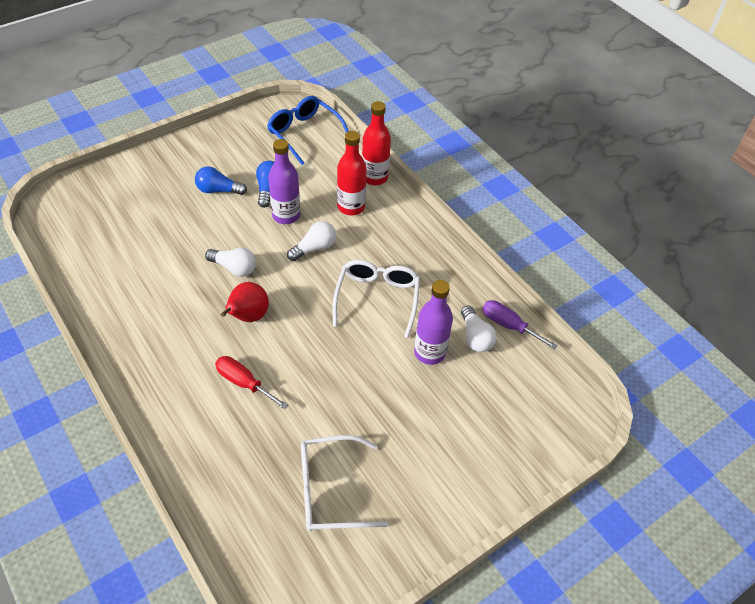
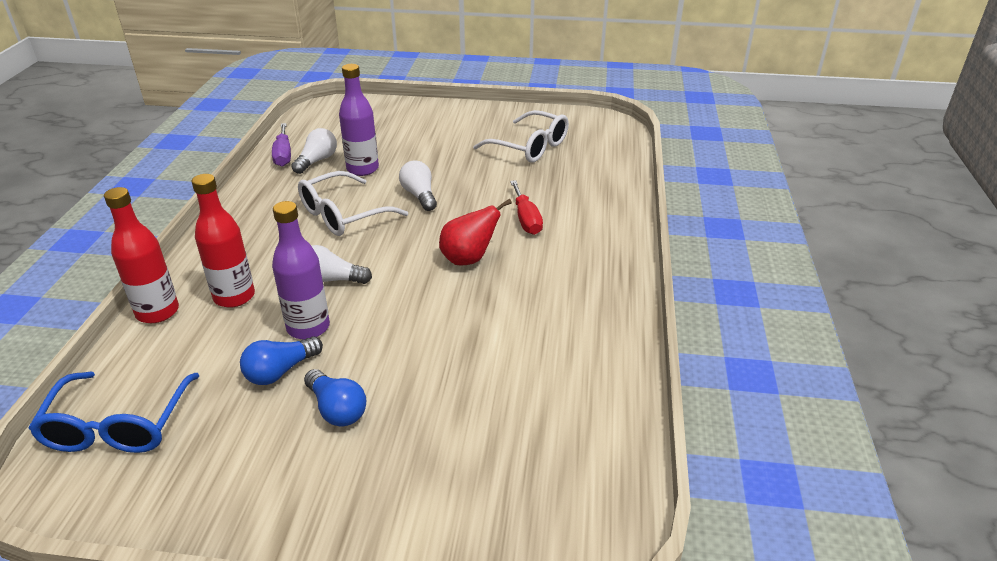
camera: 135 degrees left, 15 degrees down
(234, 268) = (431, 306): white light bulb -> white light bulb (419, 196)

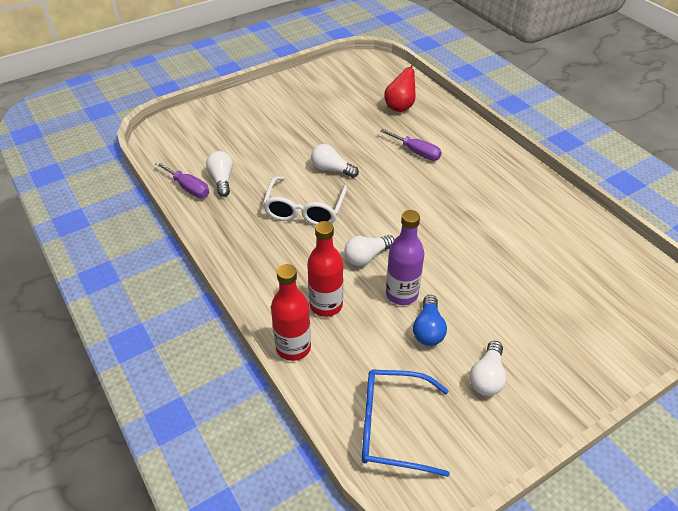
camera: 40 degrees left, 10 degrees up
(118, 426) = (392, 427): blue glasses -> blue glasses turned 135 degrees clockwise
(260, 449) = (487, 377): none -> white light bulb
(337, 409) = (490, 328): blue light bulb -> none
(362, 169) = (264, 169): purple bottle -> none
(469, 259) = (423, 196): red pear -> red pear (400, 106)
(526, 219) = (416, 152): red screwdriver -> purple screwdriver
(530, 147) = (347, 100): white glasses -> none

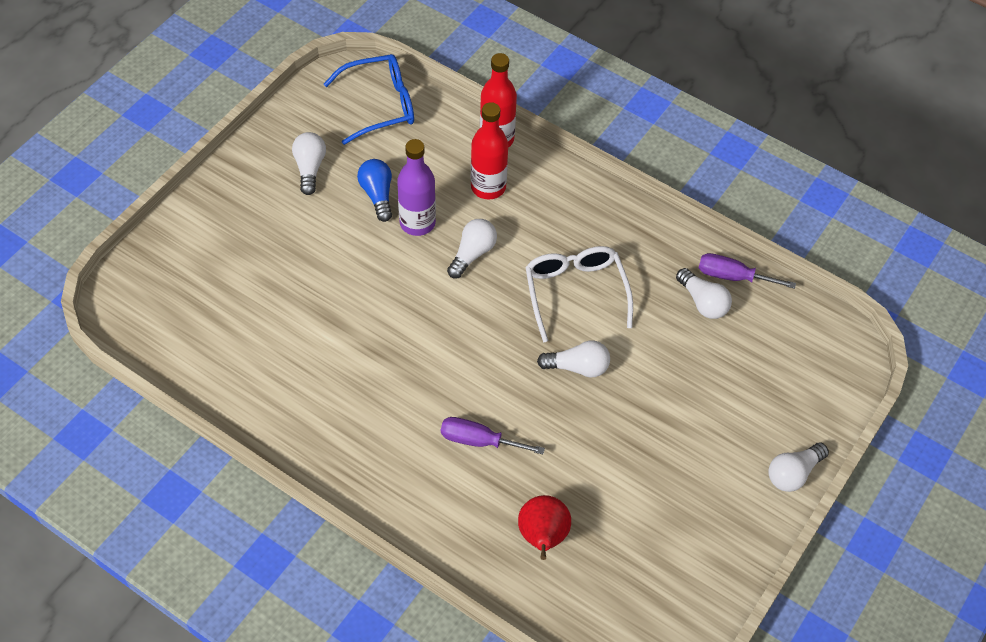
camera: 155 degrees right, 10 degrees up
(244, 95) = (793, 473): none -> white light bulb

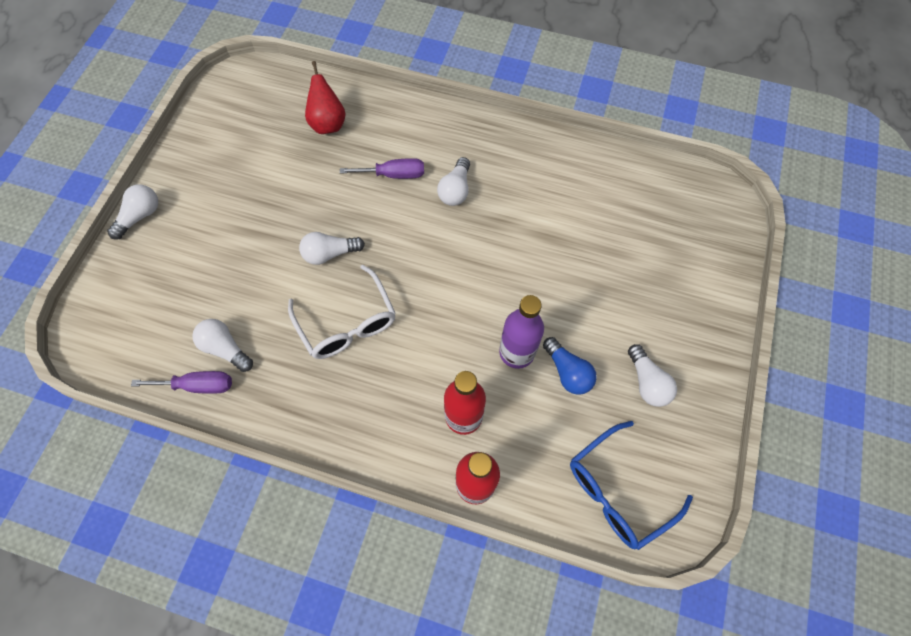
camera: 165 degrees right, 10 degrees up
(472, 254) = (453, 334): white light bulb -> white light bulb (455, 190)

